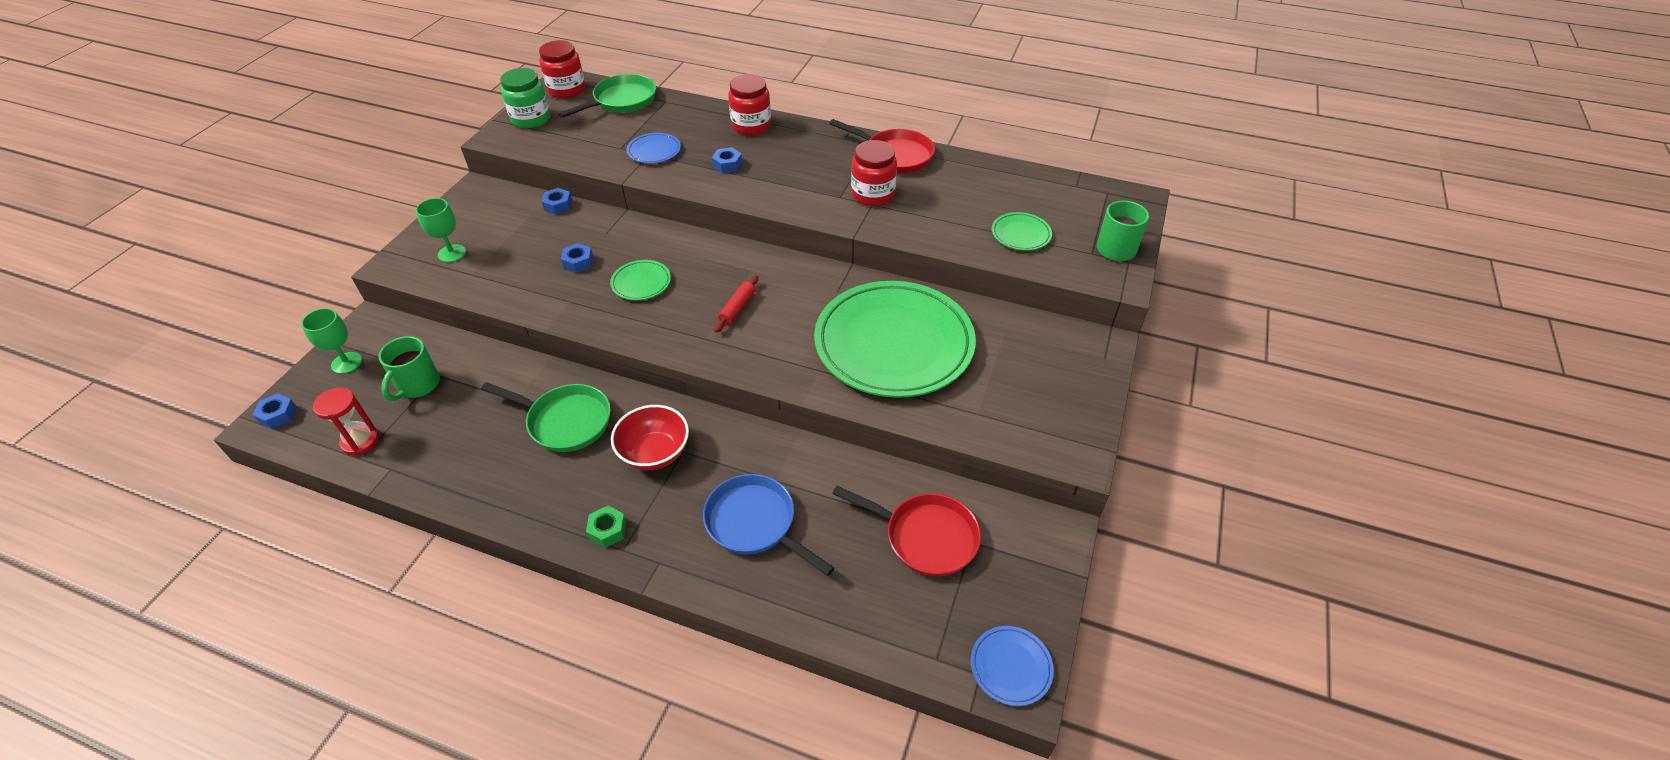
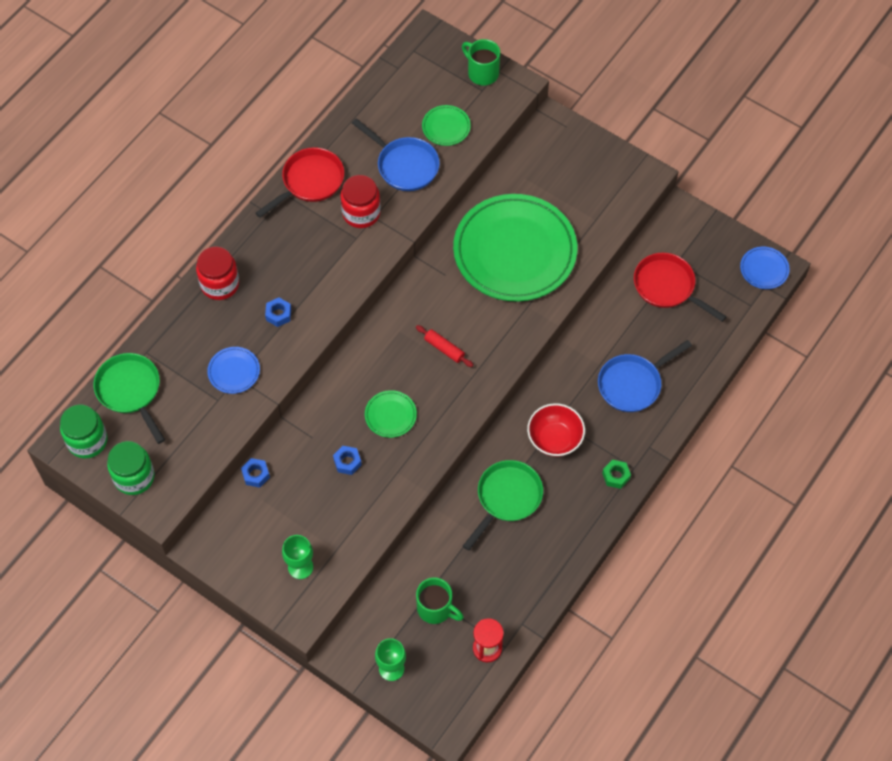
camera: 75 degrees left, 15 degrees up
(278, 415) = (440, 716): blue nut -> none
(567, 90) = (87, 441): red jar -> green jar
(925, 537) = (667, 287): red pan -> red pan turned 90 degrees counterclockwise
(950, 213) = (404, 165): none -> blue pan

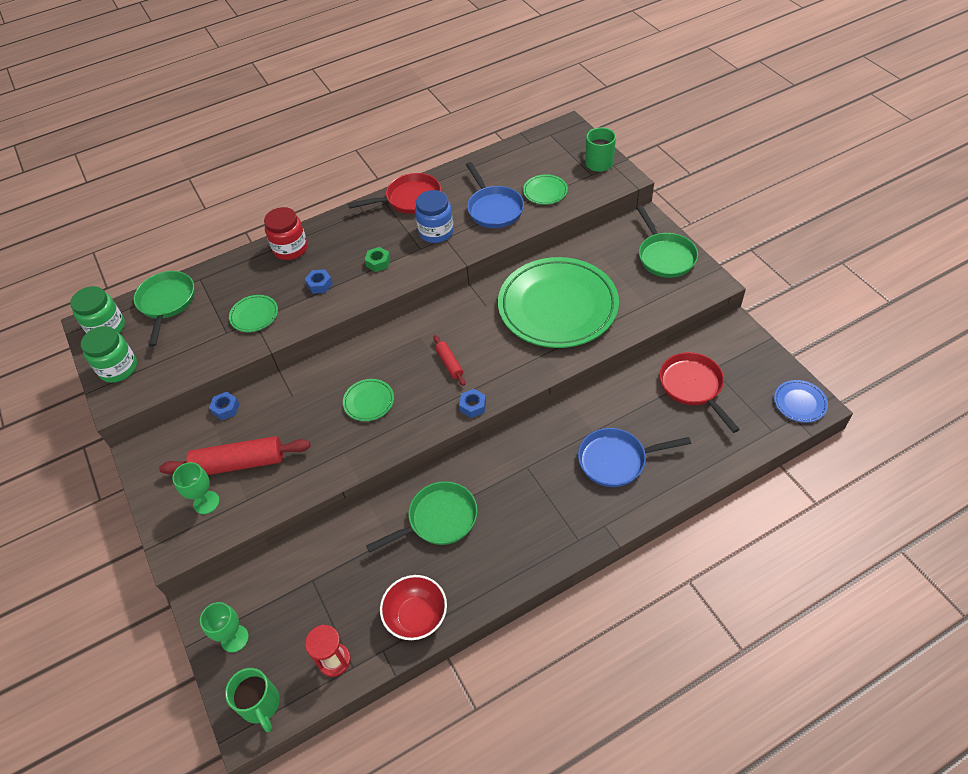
camera: 30 degrees right, 10 degrees down
(234, 371) = (254, 315): blue plate -> green plate
(306, 520) = (239, 463): none -> red rolling pin
(347, 462) = (307, 427): blue nut -> blue nut (473, 406)
(361, 213) = (436, 232): red jar -> blue jar
(436, 609) = (311, 597): green mug -> green mug (261, 704)
(554, 439) = (514, 482): red bowl -> red bowl (416, 616)
(589, 159) = (664, 256): none -> green pan
(616, 476) = (556, 540): green nut -> green nut (378, 262)

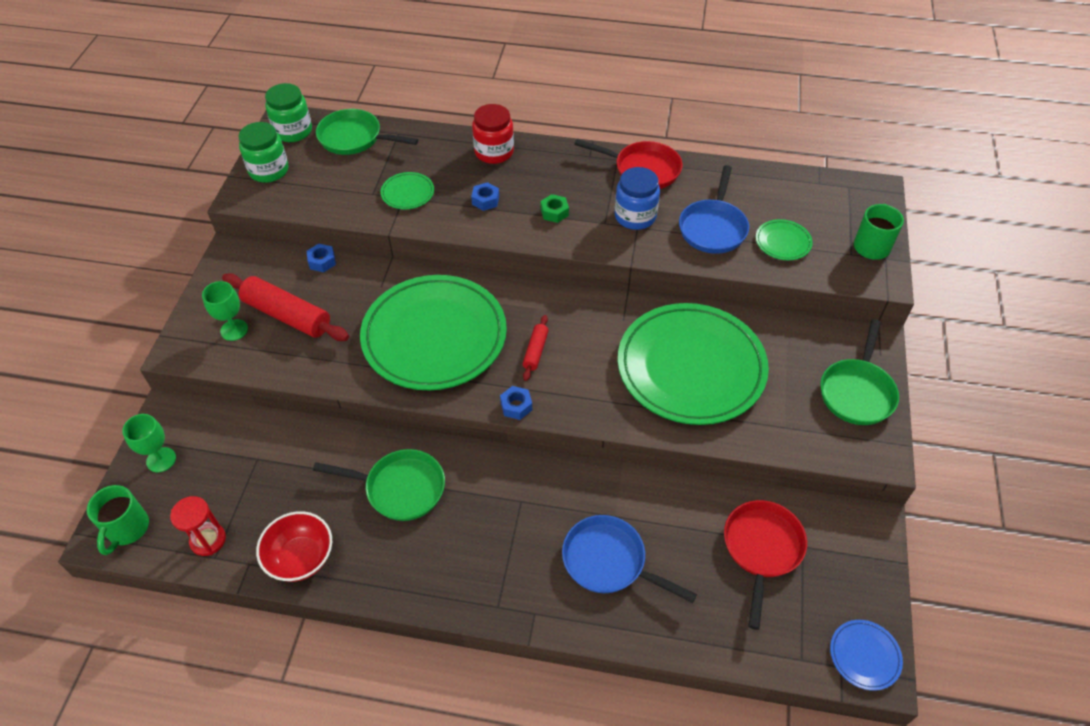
camera: 35 degrees right, 0 degrees up
(167, 303) = (354, 138): green pan -> green pan turned 105 degrees counterclockwise
(369, 401) = (434, 336): green plate -> green plate, size x2.49

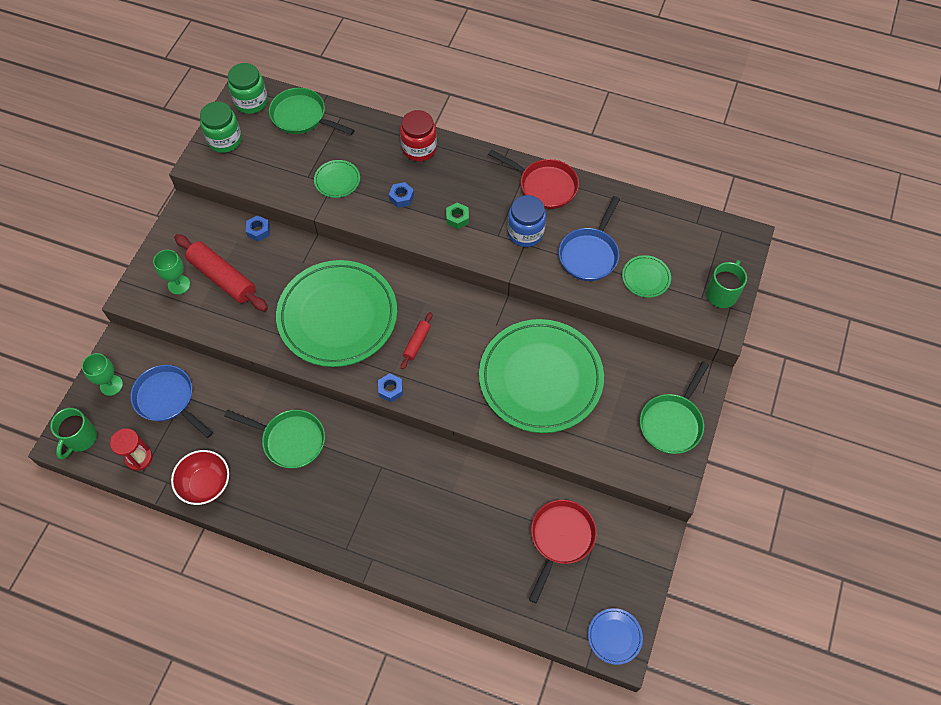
camera: 10 degrees right, 10 degrees up
(609, 561) = (438, 528): blue pan -> blue pan (167, 399)

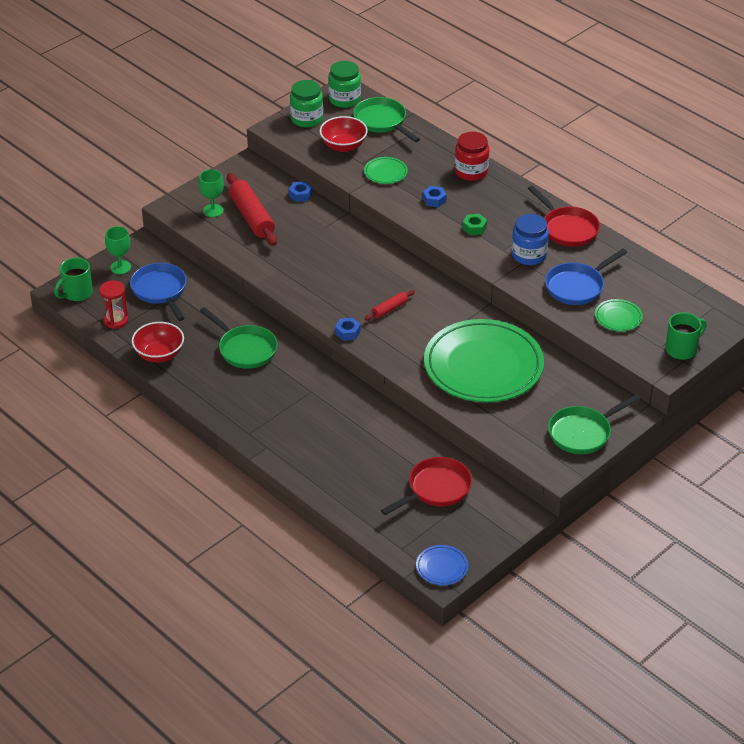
camera: 25 degrees right, 20 degrees down
(279, 162) = (343, 146): none -> red bowl
(337, 316) = (333, 271): green plate -> none

